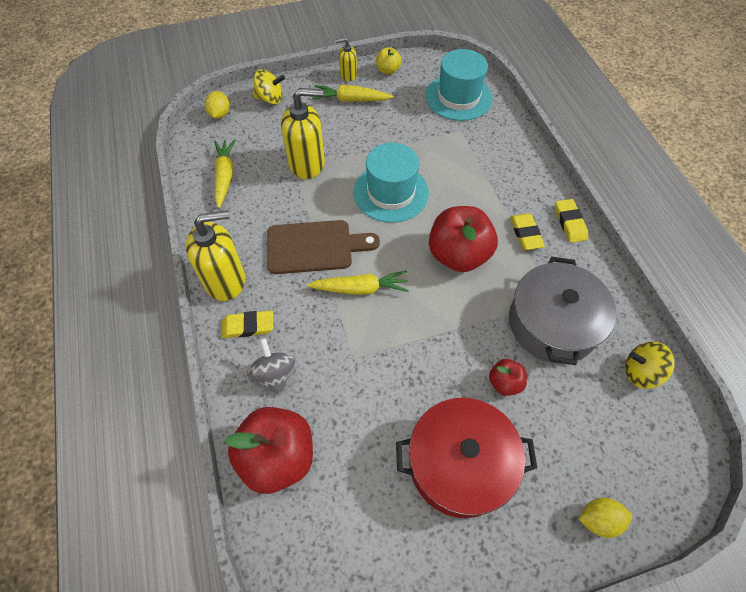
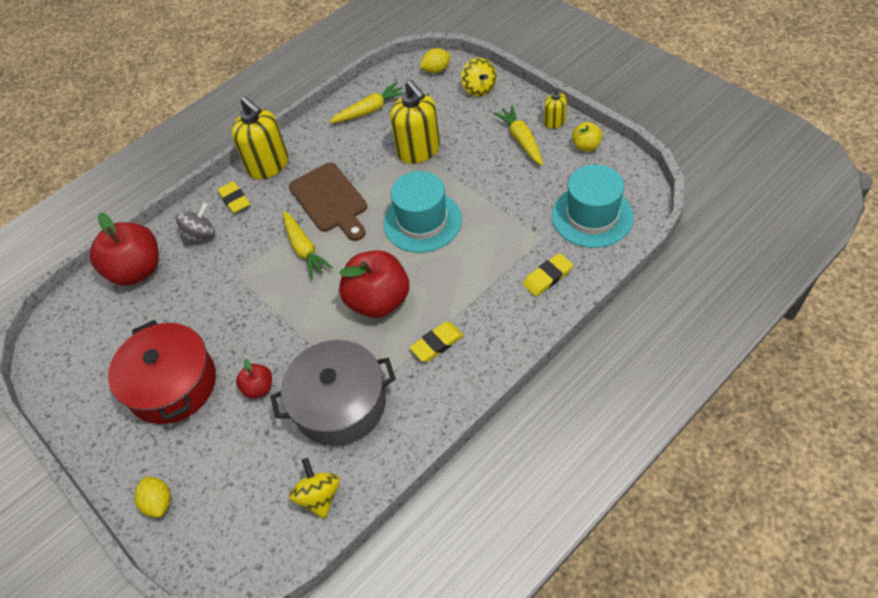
camera: 70 degrees right, 5 degrees down
(570, 223) = (475, 377): yellow eraser -> yellow eraser (547, 277)

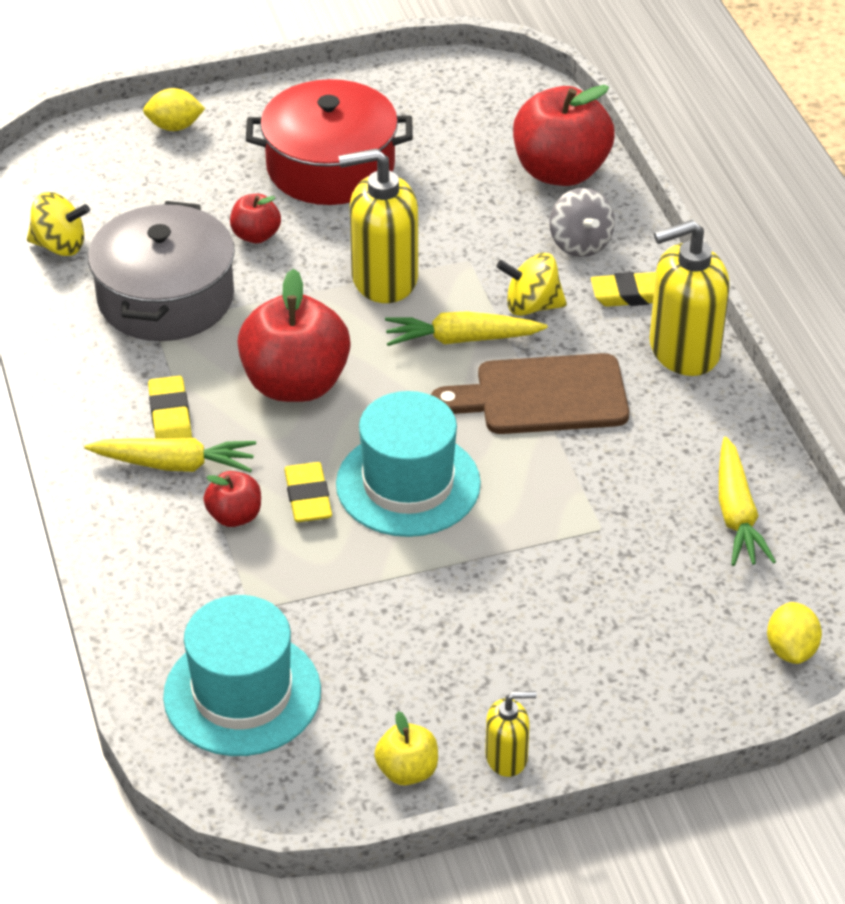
camera: 110 degrees right, 10 degrees down
(419, 150) = (577, 540): yellow soap dispenser -> yellow soap dispenser (383, 279)
(479, 89) = (686, 689): yellow spinning top -> yellow spinning top (531, 306)
(489, 276) = (234, 516): none -> red apple
(521, 140) = (495, 687): yellow carrot -> yellow carrot (175, 464)
(547, 277) = (174, 580): yellow eraser -> yellow eraser (308, 497)

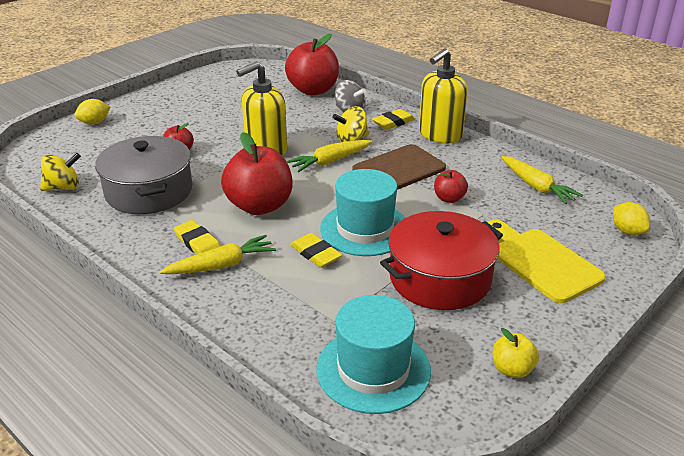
camera: 30 degrees left, 10 degrees down
(234, 516) = (281, 278): red apple -> red apple (449, 198)
(330, 167) = (196, 116): red pot -> red pot (440, 278)
(507, 757) = (556, 338): yellow soap dispenser -> none
(604, 643) = (541, 262): none -> yellow cutting board

